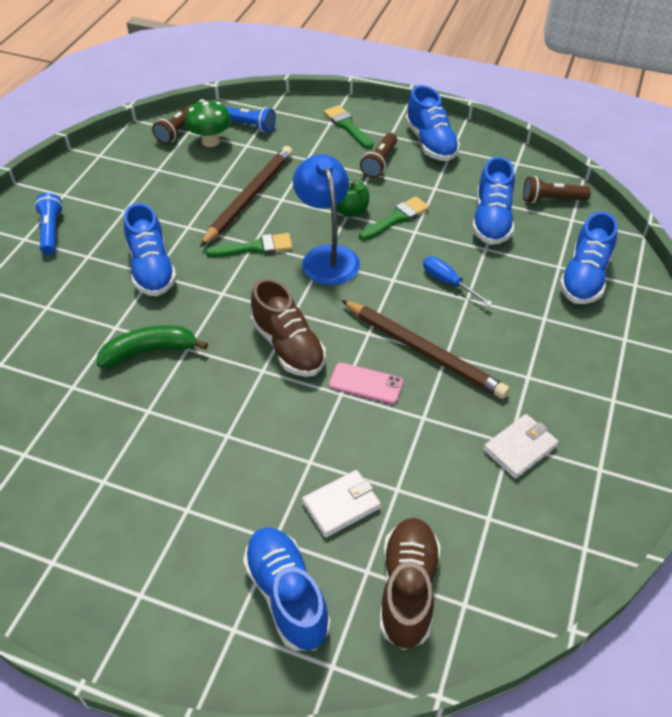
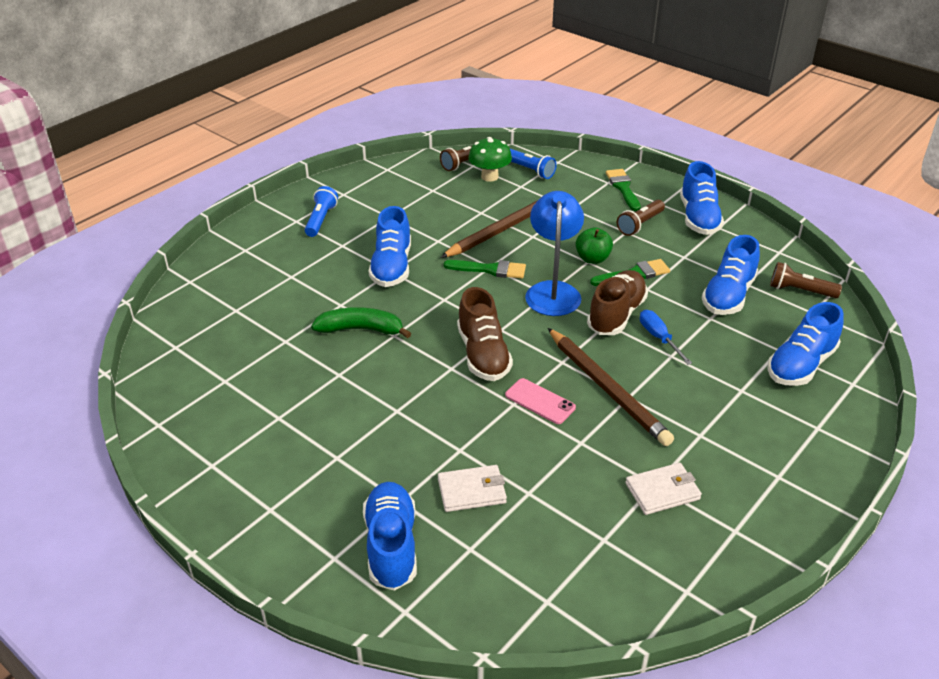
camera: 20 degrees right, 10 degrees down
(408, 589) = (500, 573): brown shoe -> brown shoe (616, 315)

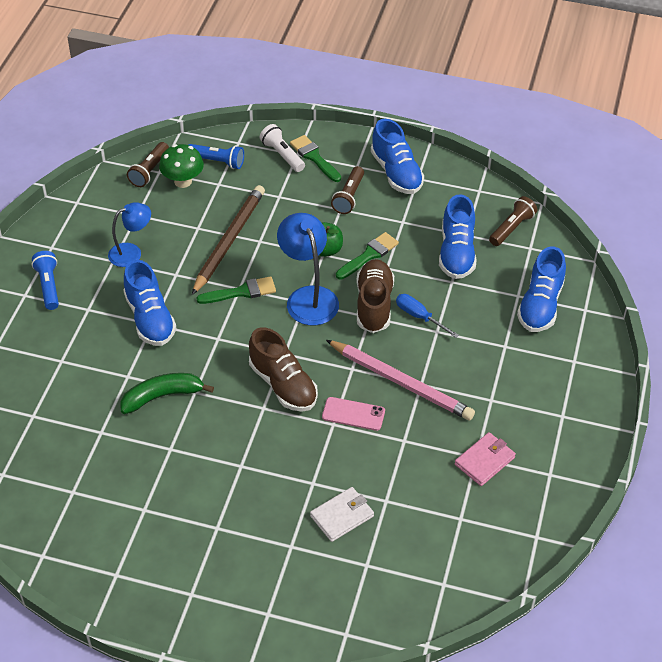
camera: 25 degrees left, 10 degrees up
(391, 546) = (306, 586): blue shoe -> none
(409, 215) = (131, 252): none -> blue lamp
(593, 179) = (282, 155): none -> white flashlight
(607, 389) = (400, 382): brown pencil -> pink pencil
(662, 491) = (484, 461): white wallet -> pink wallet
(800, 291) = (512, 228): brown flashlight -> brown flashlight turned 135 degrees clockwise

